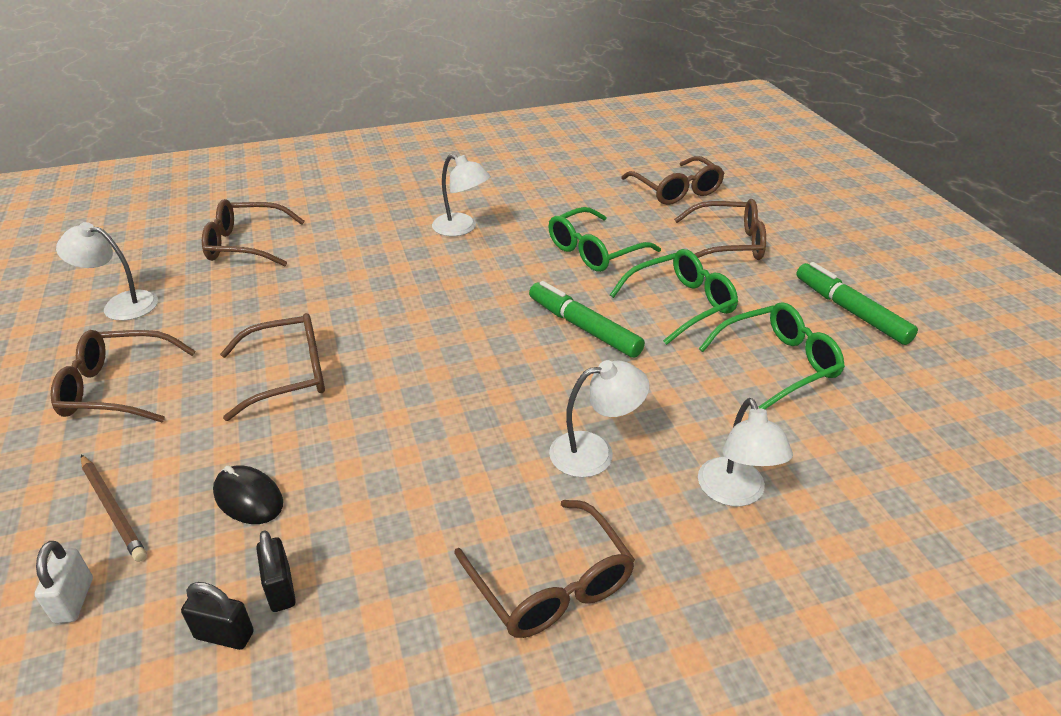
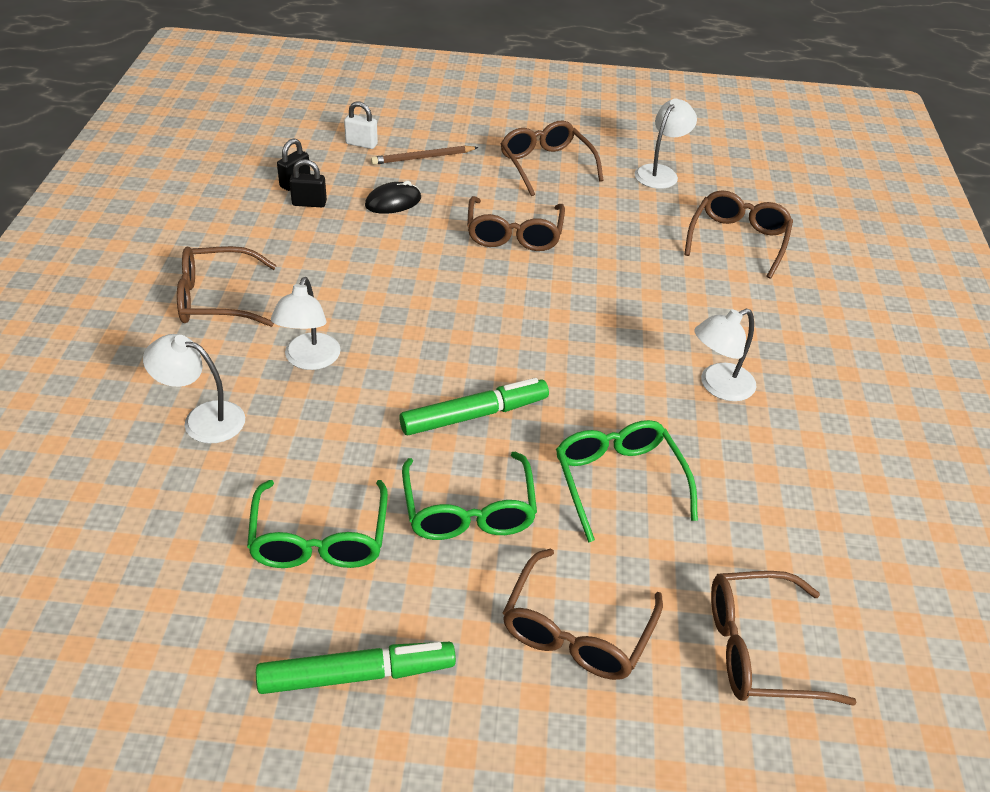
camera: 110 degrees right, 5 degrees up
(117, 388) = (546, 165): brown glasses -> brown glasses turned 45 degrees counterclockwise

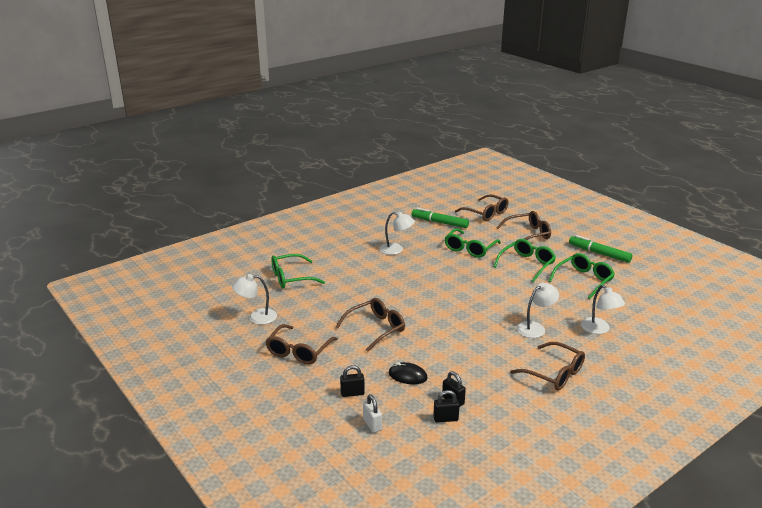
camera: 130 degrees left, 15 degrees down
(423, 158) = (352, 393): brown pencil -> black padlock
(473, 415) = (492, 282): green marker -> green marker (440, 223)
(738, 240) = (291, 278): brown glasses -> green glasses

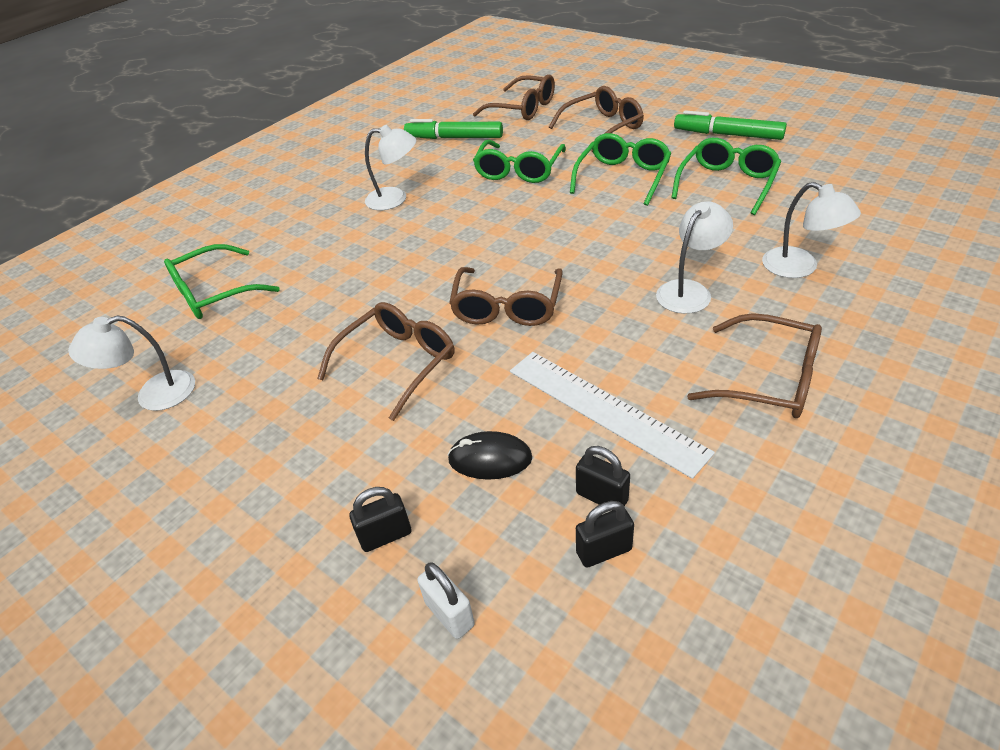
camera: 10 degrees left, 15 degrees up
(299, 351) = (252, 455): brown glasses -> brown glasses (507, 307)
(468, 369) = (604, 410): none -> white ruler

